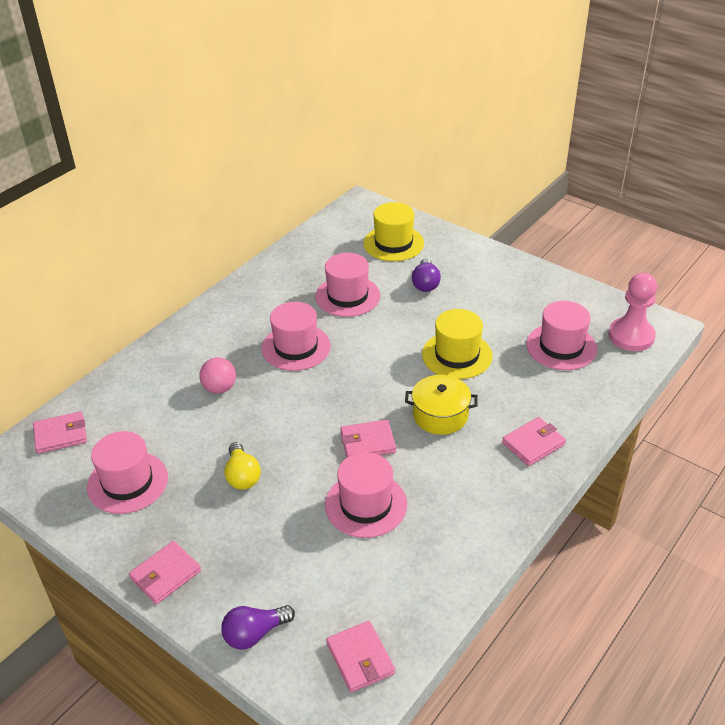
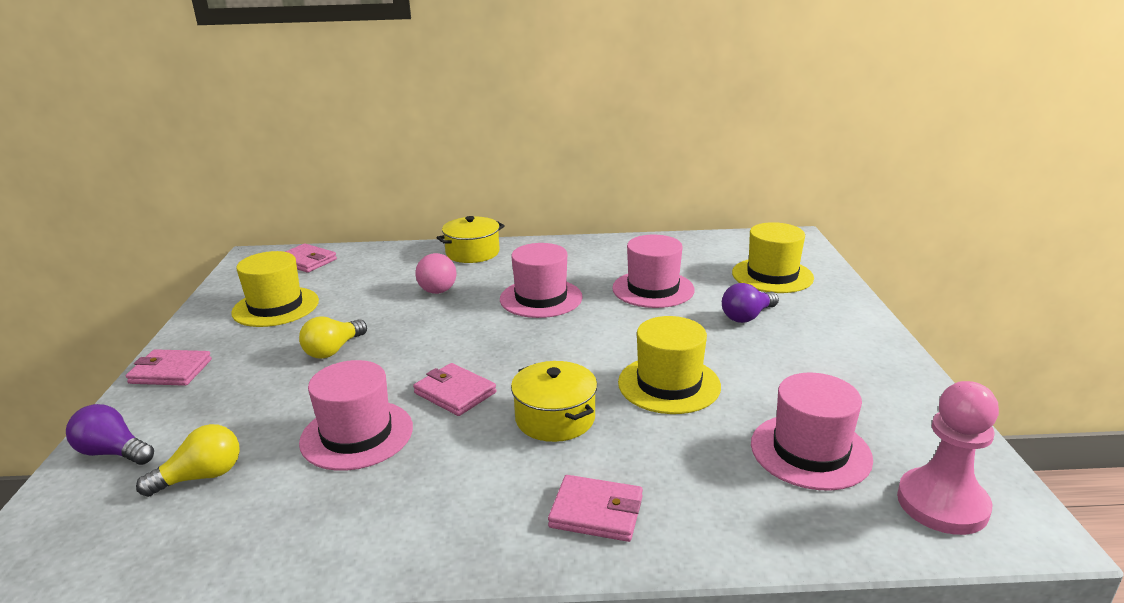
camera: 50 degrees right, 15 degrees down
(127, 482) = (276, 307): pink hat -> yellow hat
(179, 342) = (472, 253): none -> yellow pot
(336, 593) = (201, 477): none -> yellow light bulb
(360, 658) = (103, 541): pink wallet -> none

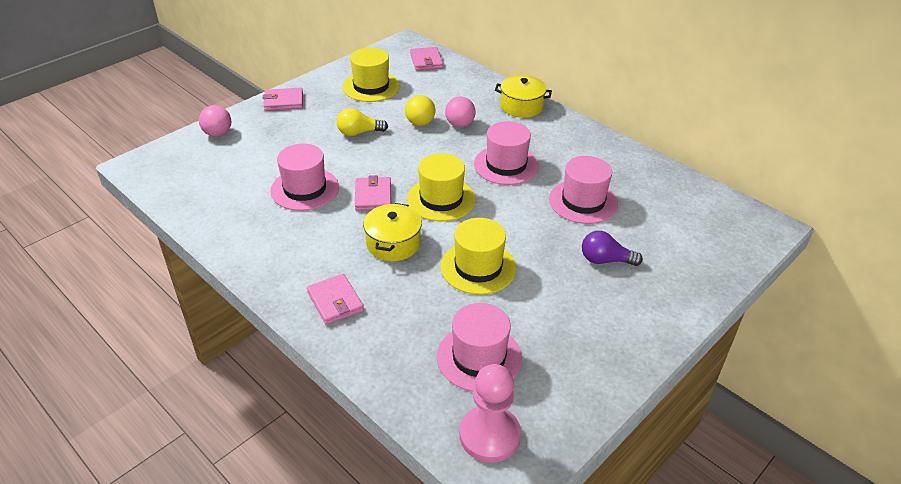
camera: 45 degrees right, 15 degrees up
(113, 452) = (218, 134): purple light bulb -> pink ball
(171, 371) = (283, 101): pink wallet -> pink wallet turned 60 degrees counterclockwise
(201, 477) = (230, 168): yellow light bulb -> none
(392, 309) = (420, 123): none -> yellow ball
(772, 275) = (684, 244): yellow hat -> yellow hat (441, 199)

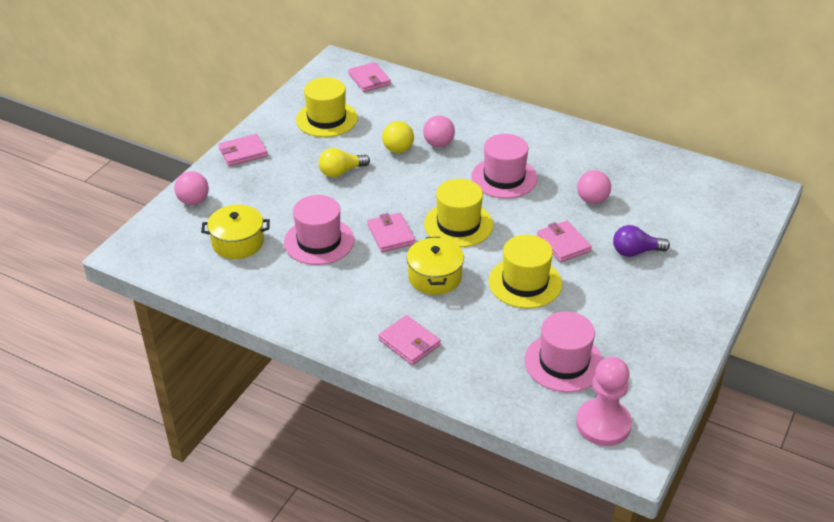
camera: 15 degrees left, 0 degrees up
(521, 106) = (490, 113): yellow pot -> yellow pot (238, 242)
(535, 237) = (563, 244): none -> pink wallet
(583, 201) = (592, 200): pink hat -> pink ball

